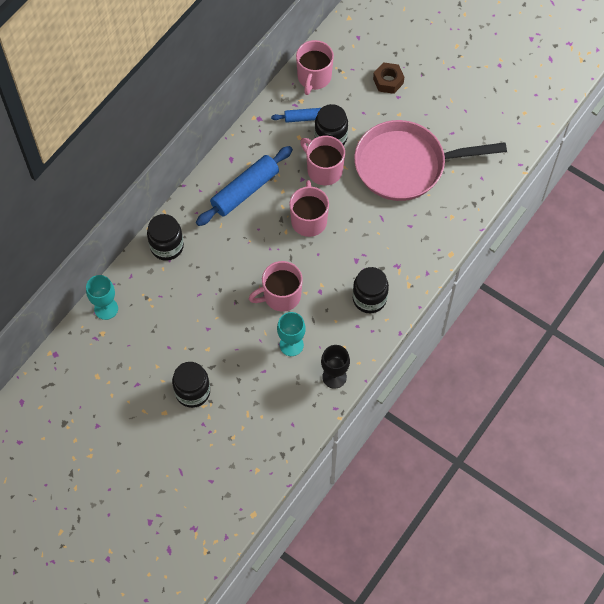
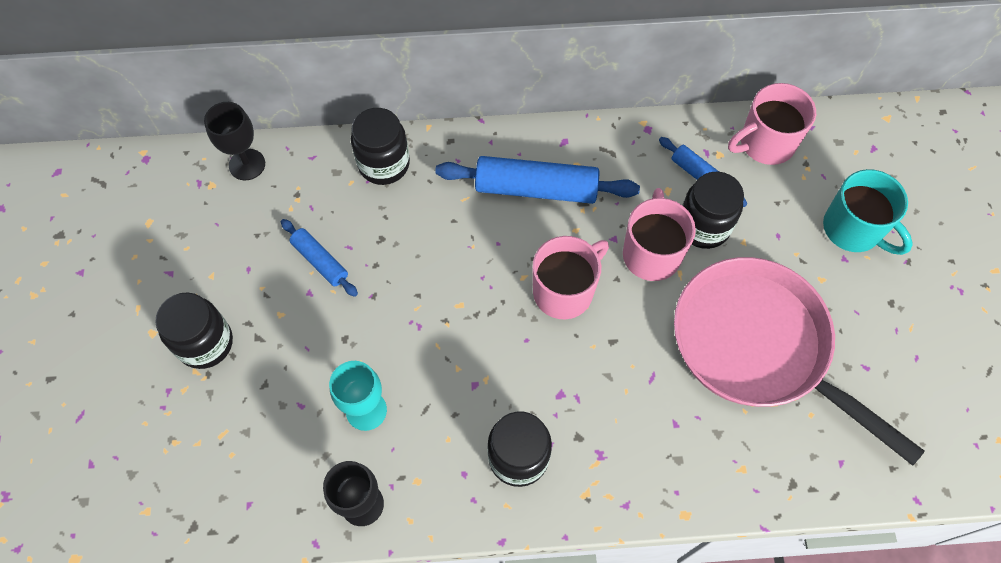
camera: 50 degrees right, 0 degrees up
(106, 308) = (247, 164): turquoise goblet -> black goblet
(195, 312) = (320, 261): none -> blue rolling pin
(281, 296) = (427, 342): pink mug -> none
(388, 81) = (853, 229): brown nut -> turquoise mug

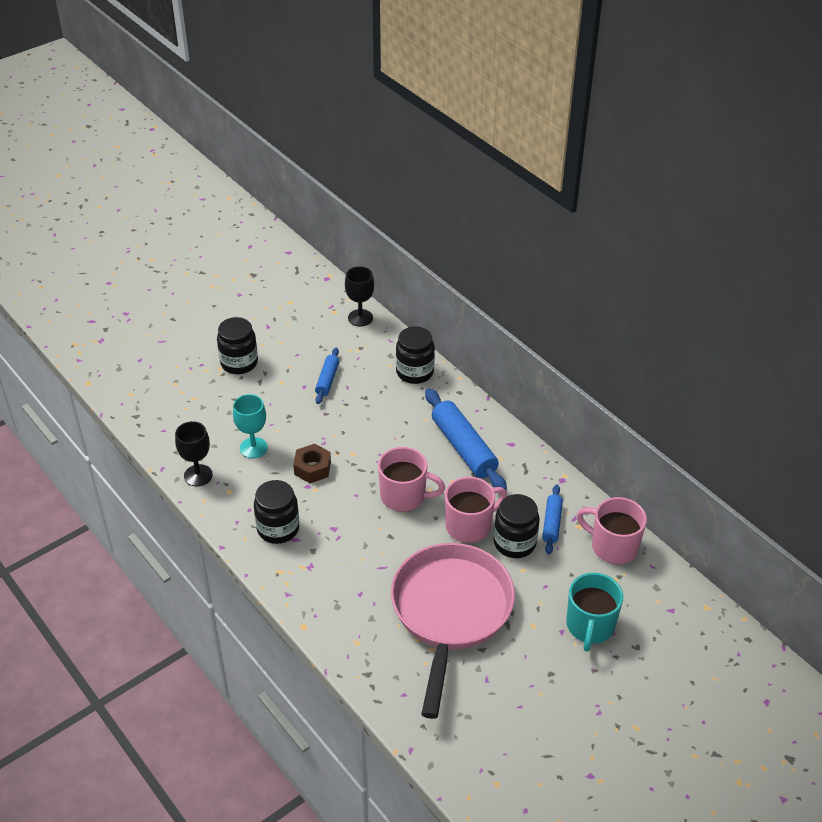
camera: 55 degrees right, 20 degrees down
(450, 362) = (312, 468): none -> brown nut

